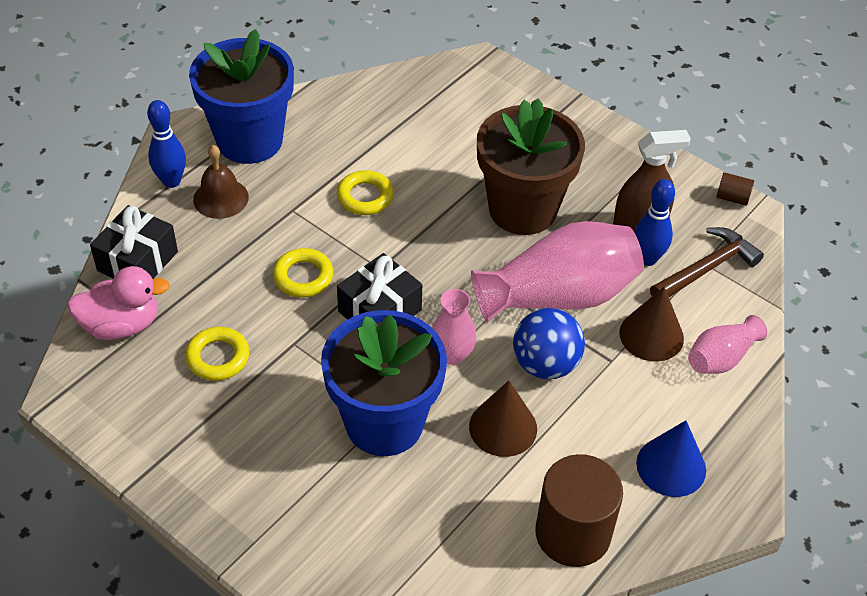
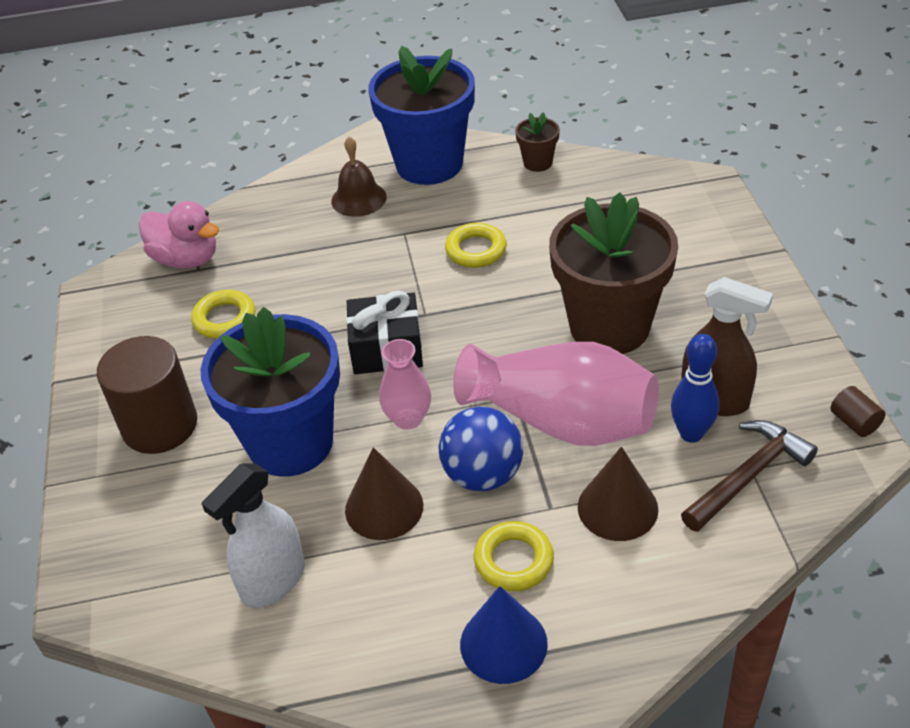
camera: 45 degrees right, 5 degrees down
(137, 261) = (248, 218): black gift -> none
(171, 181) = (336, 170): blue bowling pin -> none
(303, 277) = (355, 290): yellow ring -> yellow ring (513, 560)
(339, 100) = (538, 163): none -> brown flower pot
(481, 526) = (273, 581): none -> white spray bottle
(572, 533) = (343, 642): brown cylinder -> brown cylinder (160, 425)
(706, 269) = (748, 476): brown hammer -> brown hammer turned 45 degrees counterclockwise
(721, 358) = (670, 572): pink vase -> none

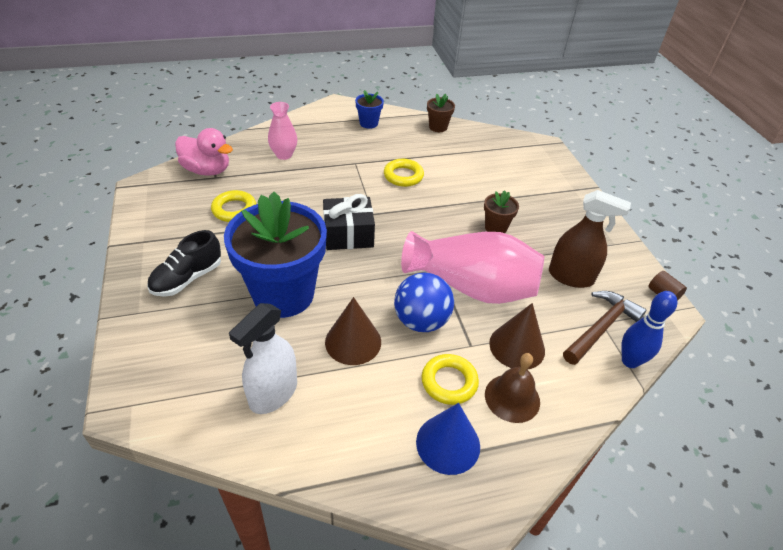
camera: 10 degrees left, 0 degrees up
(160, 425) = (187, 278): brown cylinder -> black shoe
(358, 199) = (324, 140): brown bell -> brown bell (512, 398)
(408, 418) = (366, 281): pink vase -> pink vase (284, 155)
(429, 164) = (368, 123): blue flower pot -> blue flower pot, size x0.42
(609, 327) = (495, 227): brown flower pot -> brown flower pot, size x0.42
(691, 434) = (559, 298): blue bowling pin -> blue bowling pin (630, 361)

